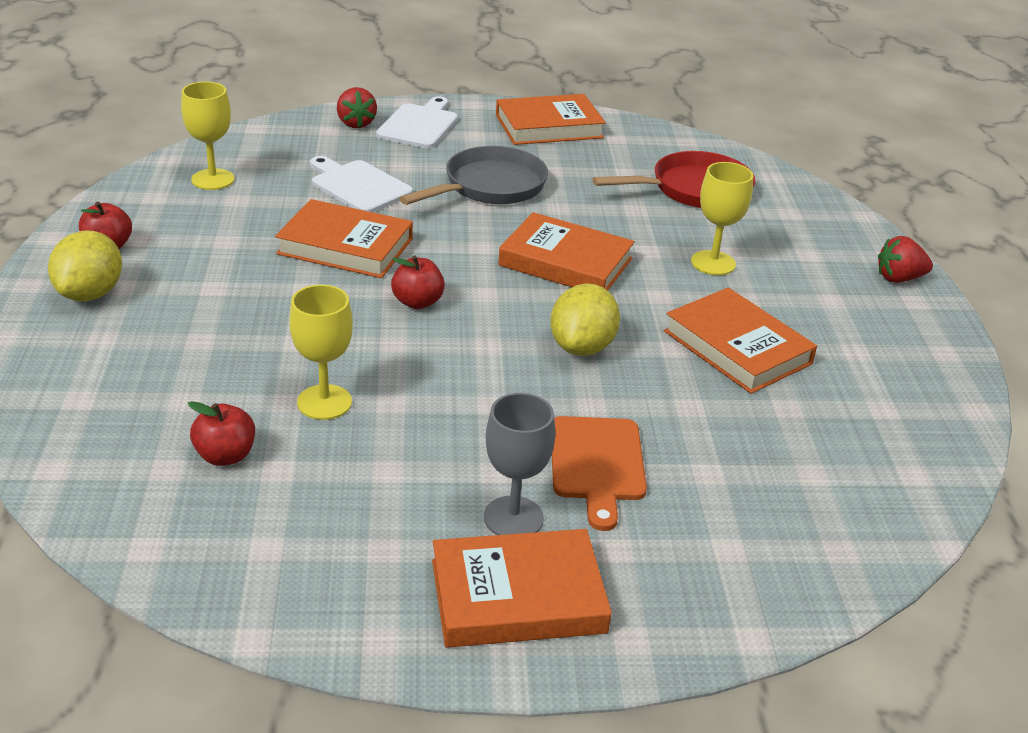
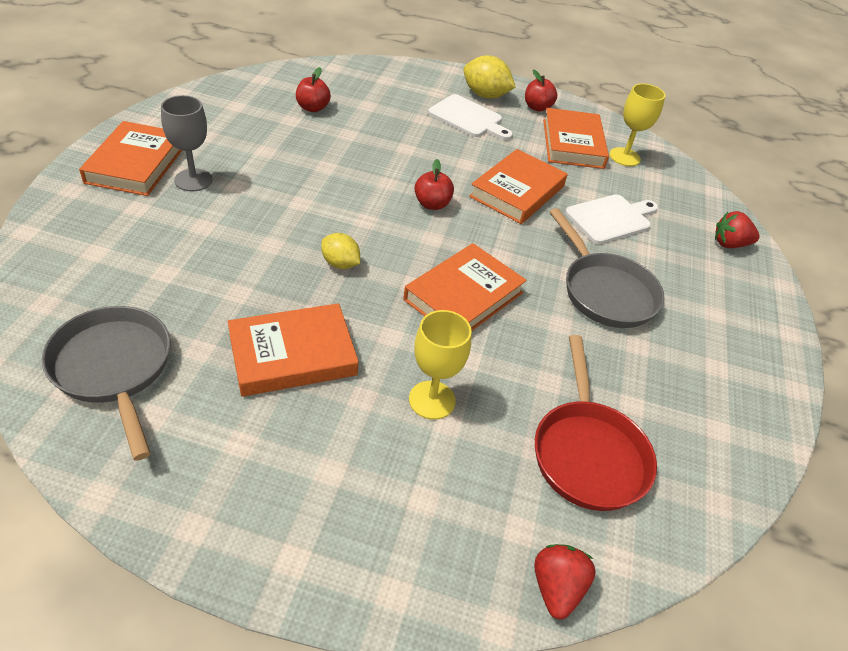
camera: 105 degrees right, 10 degrees up
(324, 402) = (340, 145): yellow goblet -> none
(419, 125) = (732, 282): white cutting board -> white cutting board (468, 118)
(549, 126) = (742, 378): orange book -> orange book (572, 143)
(582, 347) = (340, 264): yellow lemon -> yellow lemon, size x0.63
(597, 464) = (212, 226): orange cutting board -> none
(863, 455) = (114, 368): none -> grey pan
(899, 278) = (342, 571): red strawberry -> red strawberry (556, 588)

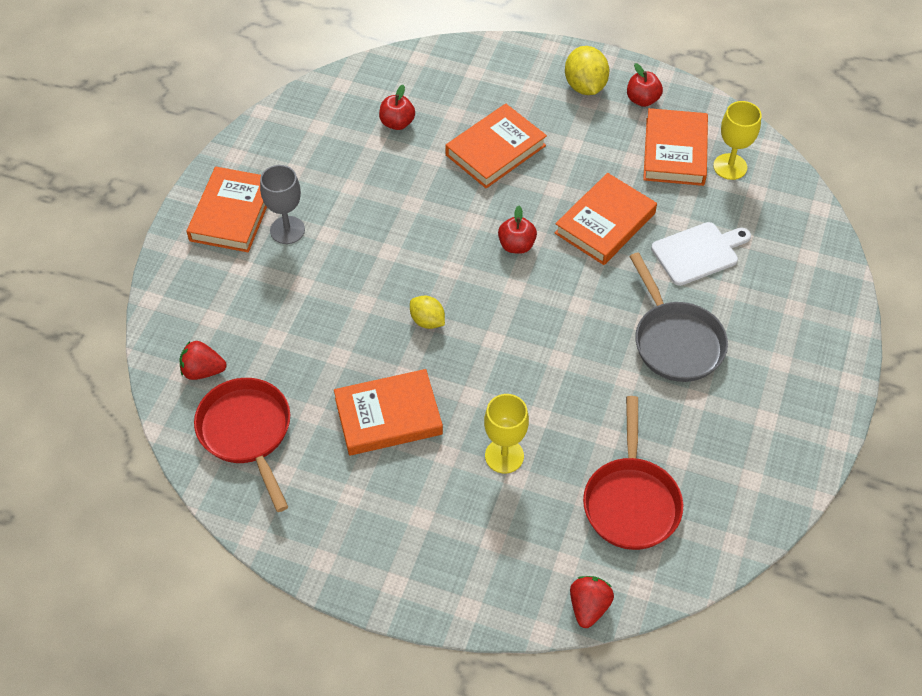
camera: 10 degrees right, 10 degrees up
(114, 368) = (247, 432): grey pan -> red pan
(463, 296) = (539, 352): orange book -> orange book (495, 150)
(468, 118) = (563, 123): white cutting board -> none
(485, 95) = (585, 86): yellow lemon -> yellow lemon turned 45 degrees clockwise
(729, 244) = (818, 278): red strawberry -> red strawberry (203, 371)

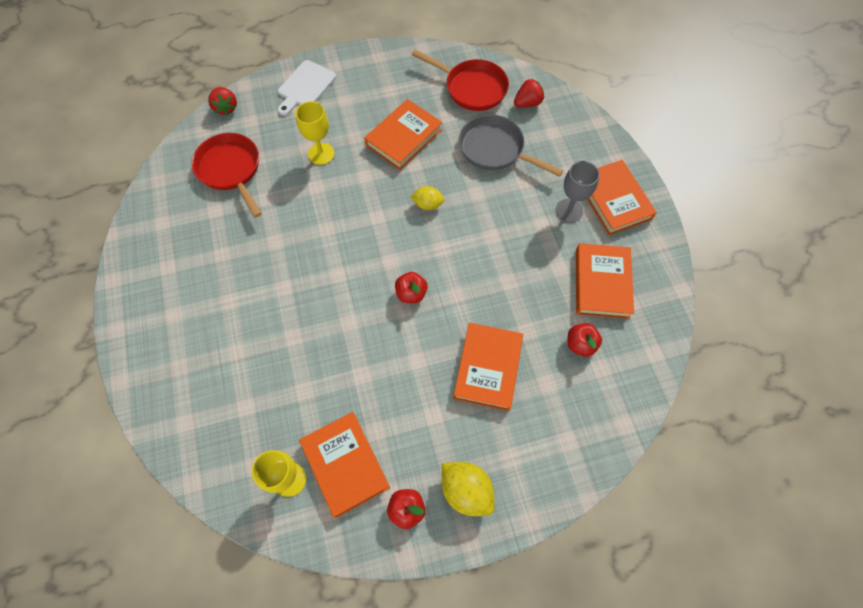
camera: 145 degrees right, 10 degrees up
(605, 223) = (360, 353): orange book -> orange book (602, 283)
(675, 341) = (255, 286): grey pan -> grey pan (495, 149)
(698, 252) = (274, 371): white cutting board -> white cutting board (305, 87)

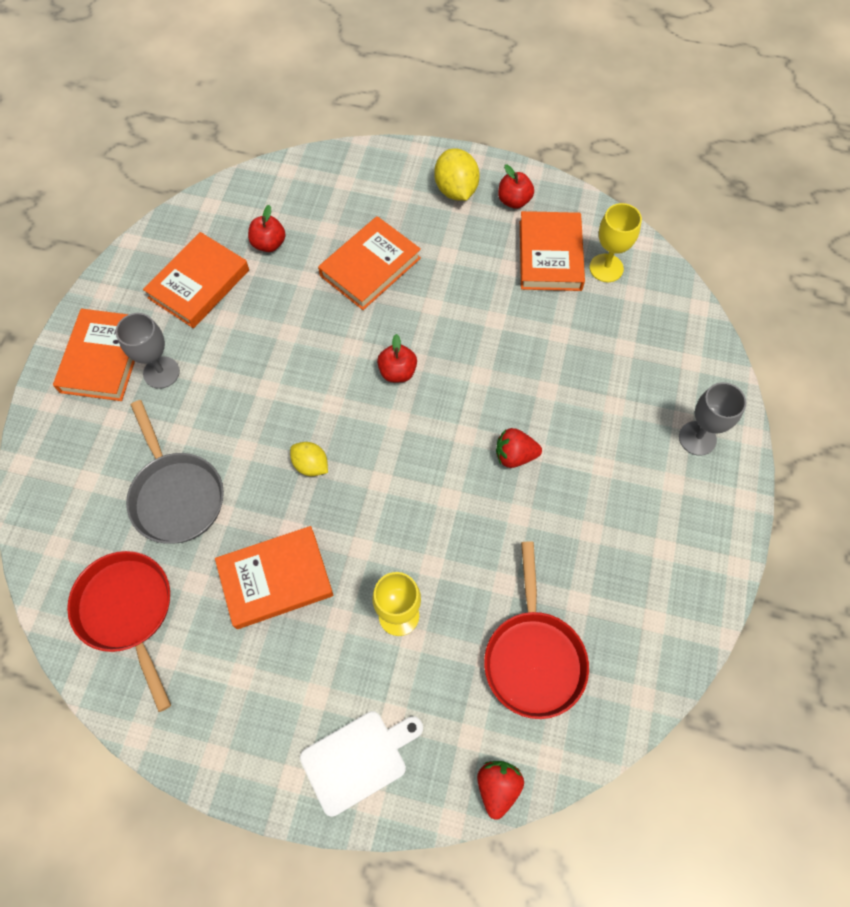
camera: 150 degrees left, 0 degrees up
(163, 357) = (697, 438): none -> grey goblet
(527, 103) = (79, 542): red strawberry -> red strawberry (515, 455)

